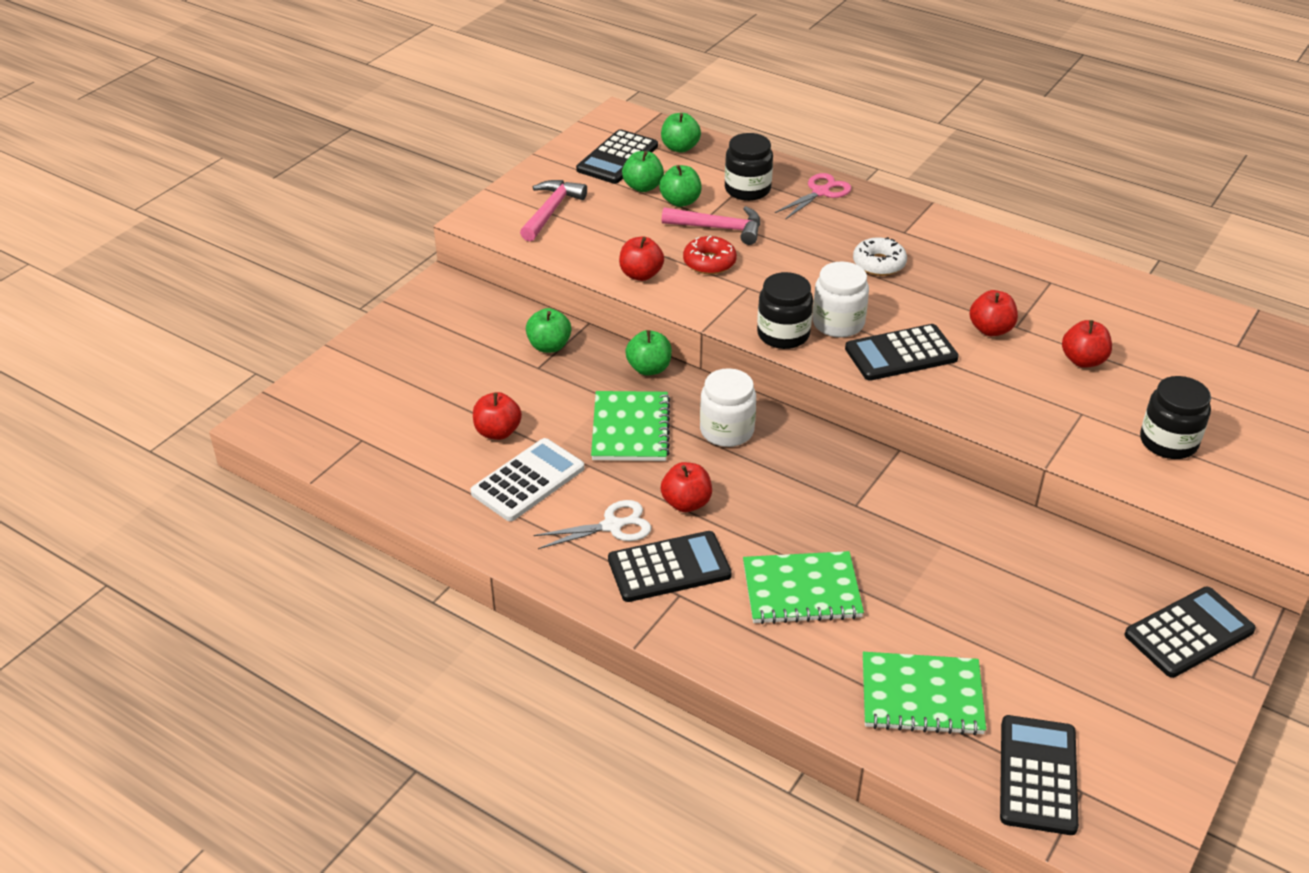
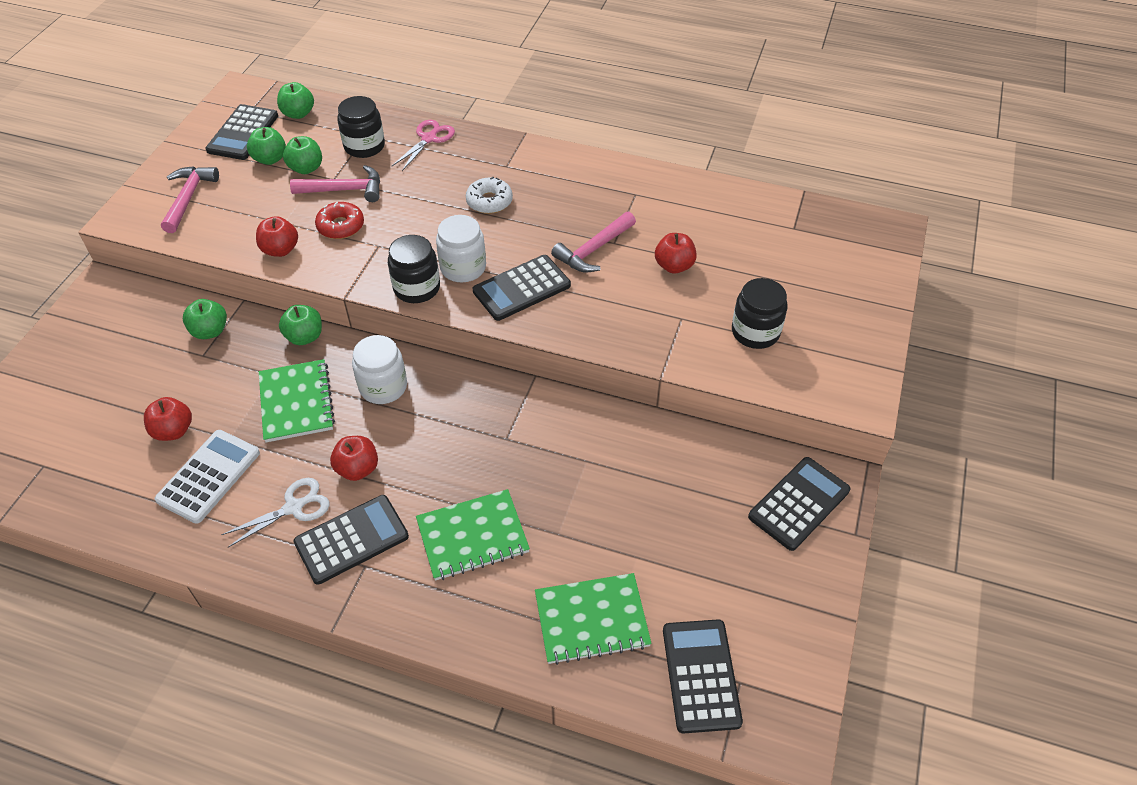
camera: 15 degrees left, 10 degrees up
(990, 329) = (593, 250): red apple -> pink hammer

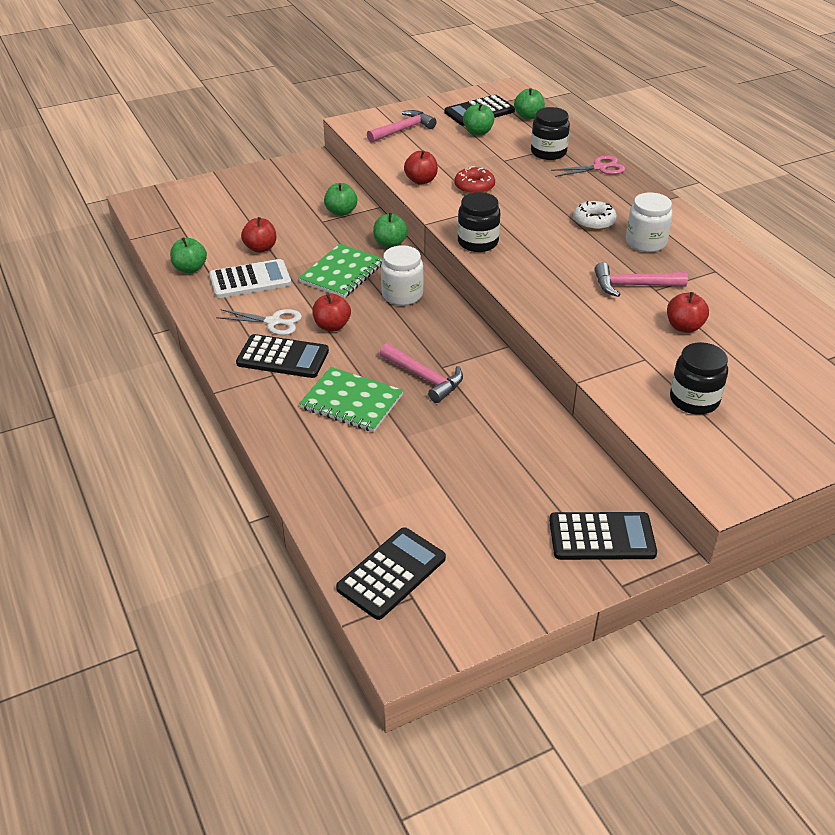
camera: 45 degrees right, 10 degrees down
(306, 168) = (494, 147): green apple -> green apple (190, 268)
(344, 190) = (503, 169): pink hammer -> pink hammer (424, 378)
(463, 268) = (523, 247): white jar -> white jar (645, 242)
(522, 288) = (548, 279): black calculator -> none
(591, 620) = (364, 493): green notebook -> none

